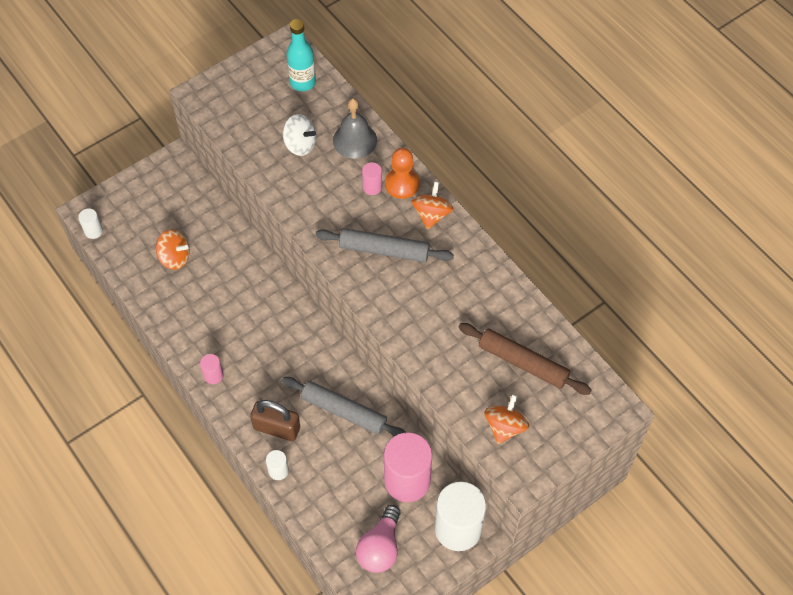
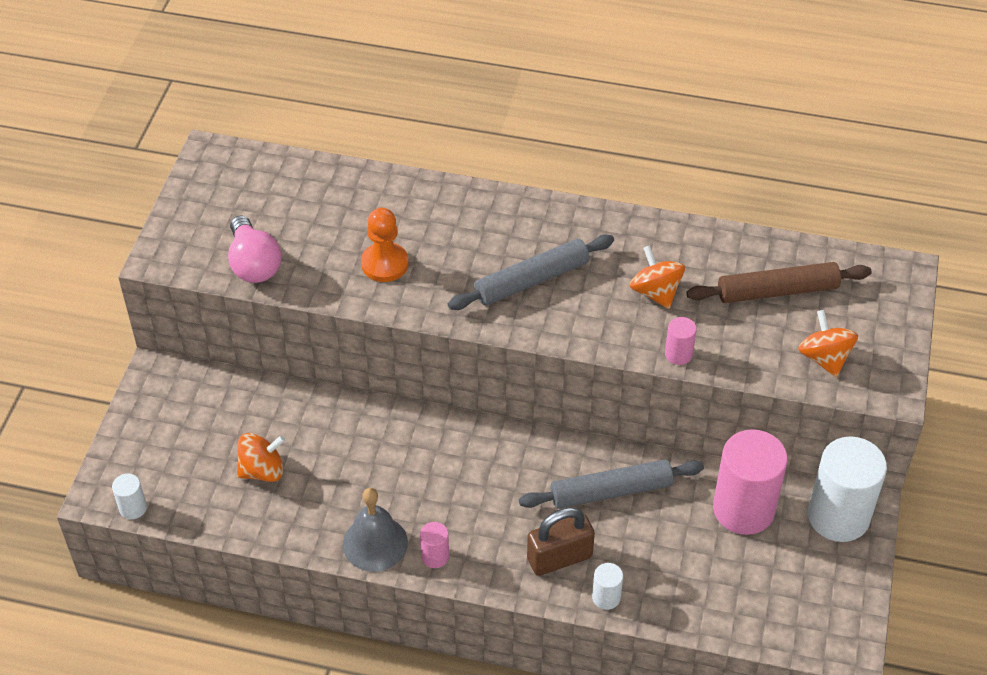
camera: 40 degrees left, 10 degrees down
(300, 144) = (332, 238): white spinning top -> none
(302, 82) = (269, 179): turquoise bottle -> none
(355, 140) = (387, 199): grey bell -> grey bell (375, 543)
(372, 187) = (454, 231): pink cylinder -> pink cylinder (678, 354)
(380, 547) = (785, 590): pink light bulb -> pink light bulb (254, 264)
(402, 184) = (482, 209): orange pawn -> orange pawn (385, 264)
(431, 214) = (543, 218): orange spinning top -> orange spinning top (655, 292)

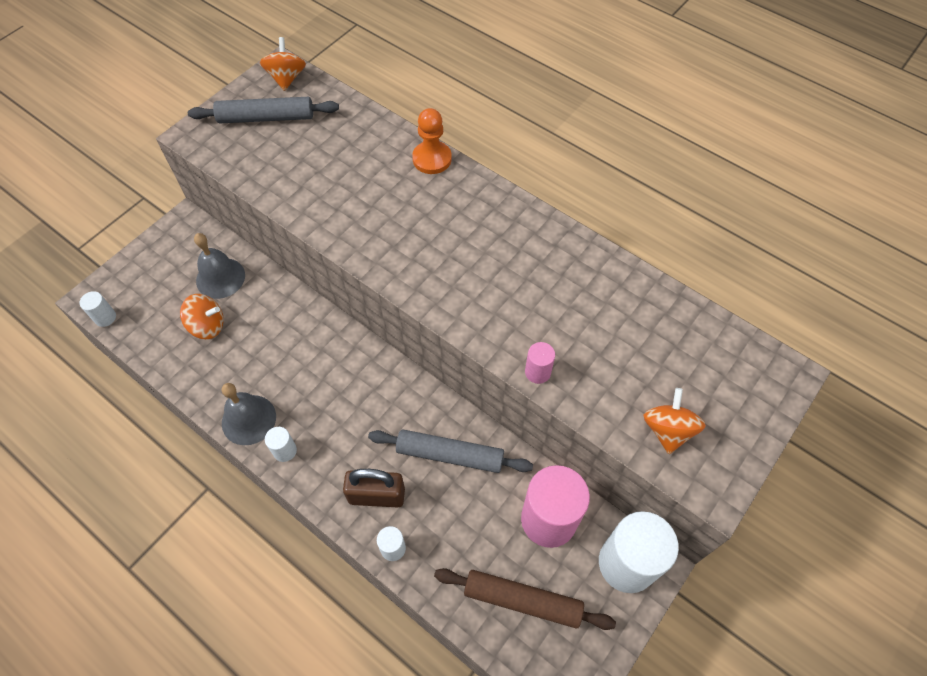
camera: 25 degrees right, 10 degrees up
(242, 416) = (220, 278): none -> grey bell
(254, 264) = (253, 163): pink light bulb -> none
(385, 264) = (348, 199): orange pawn -> orange pawn (432, 159)
(435, 556) = (285, 451): pink cylinder -> white cylinder
(532, 280) = (454, 256): grey rolling pin -> grey rolling pin (266, 118)
(655, 292) = (550, 307): orange spinning top -> orange spinning top (286, 78)
(777, 291) = (658, 347): brown rolling pin -> brown rolling pin (522, 600)

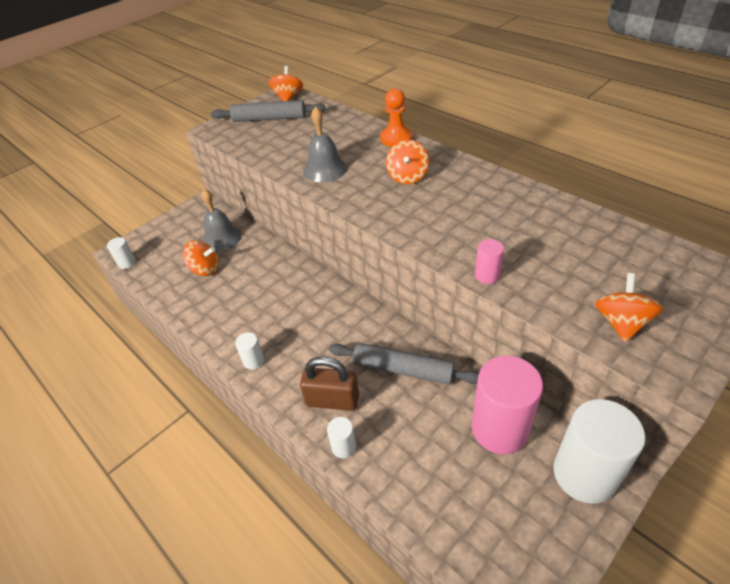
camera: 10 degrees right, 15 degrees down
(249, 419) = (226, 336): grey bell -> grey bell (325, 169)
(448, 224) = (407, 176): none -> orange spinning top
(522, 600) = (473, 504): brown rolling pin -> none

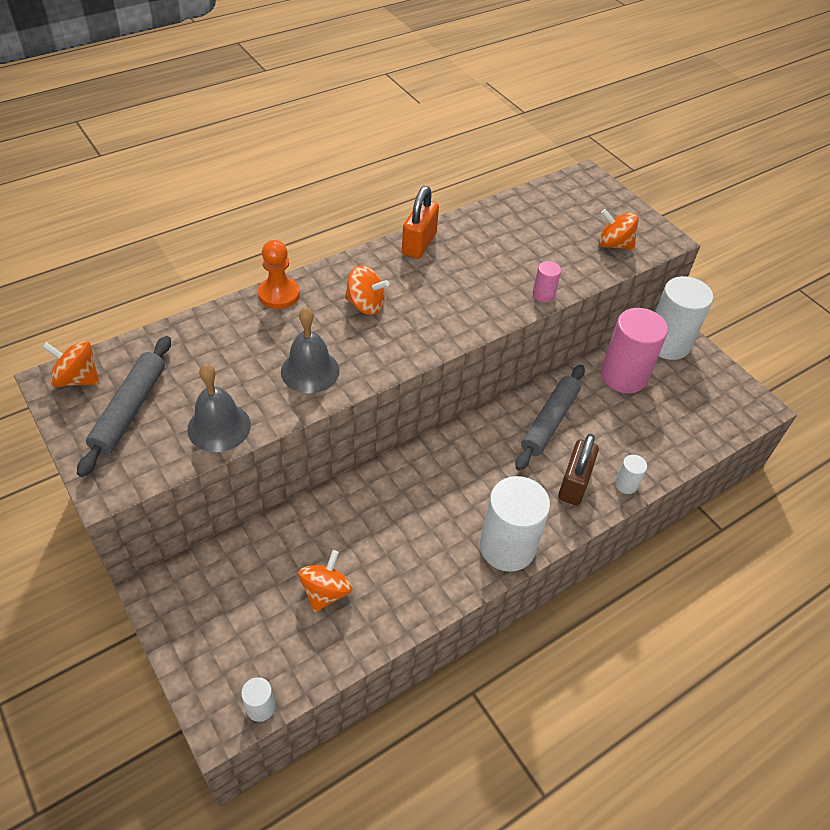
camera: 85 degrees left, 5 degrees up
(221, 238) = (264, 567): grey bell -> grey bell (219, 427)
(254, 361) = (507, 547): white cylinder -> white cylinder, size x2.26
(504, 185) = (419, 244): none -> orange padlock

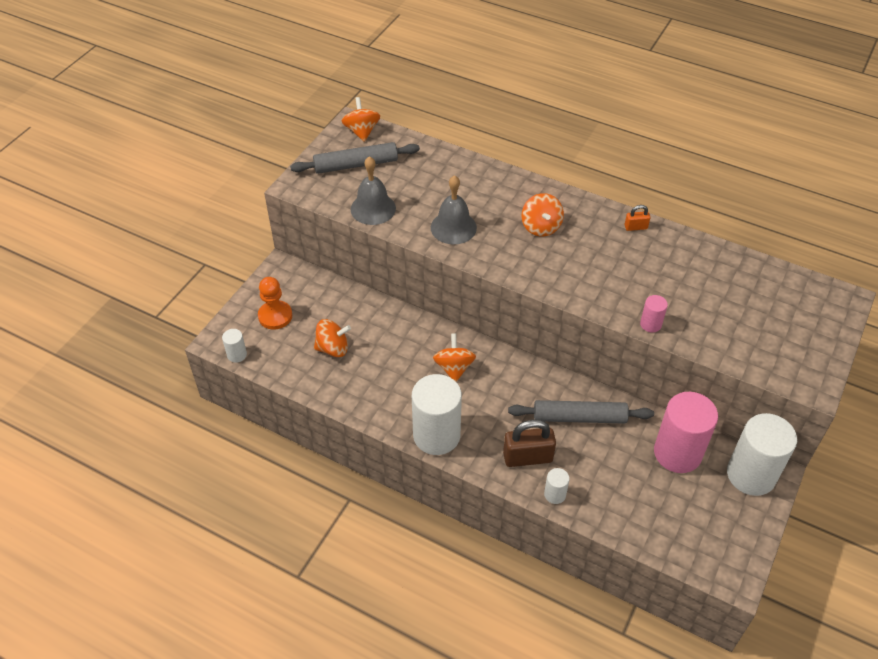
camera: 65 degrees right, 0 degrees up
(279, 294) = (510, 179): orange pawn -> orange pawn (275, 316)
(419, 244) = (635, 227): orange padlock -> orange padlock, size x0.50
(614, 244) = (765, 350): orange spinning top -> orange spinning top (454, 368)

